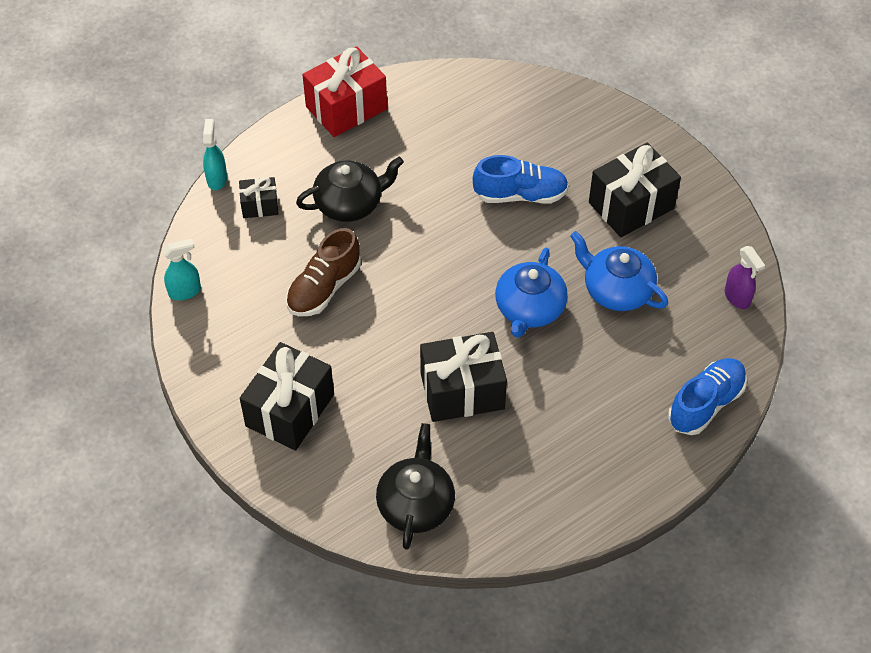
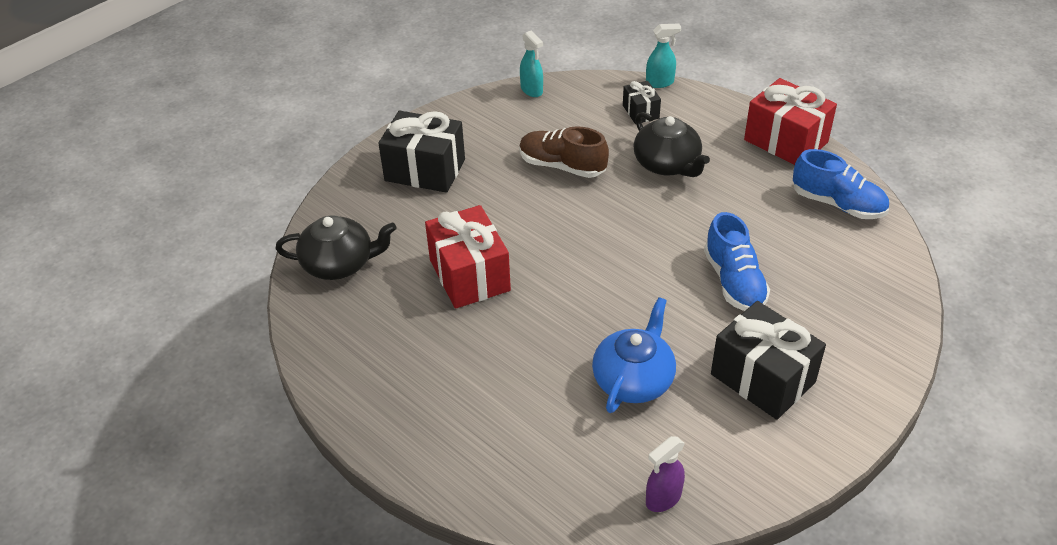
camera: 80 degrees right, 10 degrees down
(462, 391) = (469, 275): black gift -> red gift
(529, 309) = (584, 310): blue teapot -> none
(706, 404) = (498, 480): blue shoe -> blue shoe (837, 204)

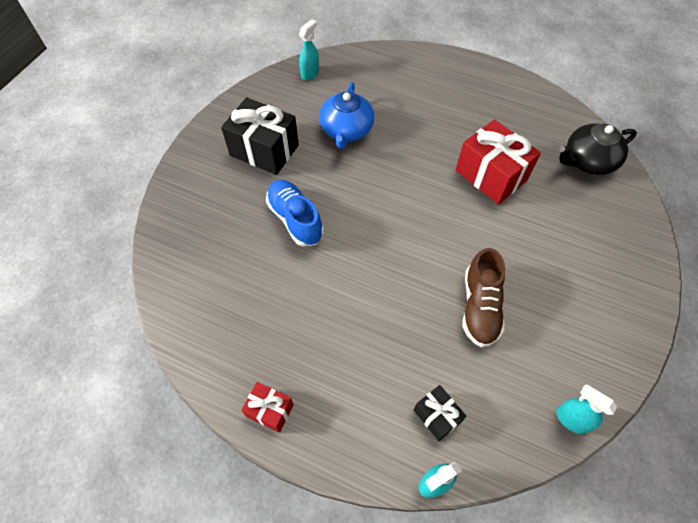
camera: 160 degrees right, 15 degrees up
(425, 170) = (596, 267): black gift -> none
(562, 166) = (480, 307): brown shoe -> brown shoe turned 90 degrees clockwise
(663, 498) = (310, 73): purple spray bottle -> turquoise spray bottle
(667, 164) = (383, 338): black teapot -> none
(786, 141) = (270, 410): red gift -> red gift, size x0.52
(837, 204) = (214, 328): blue shoe -> none

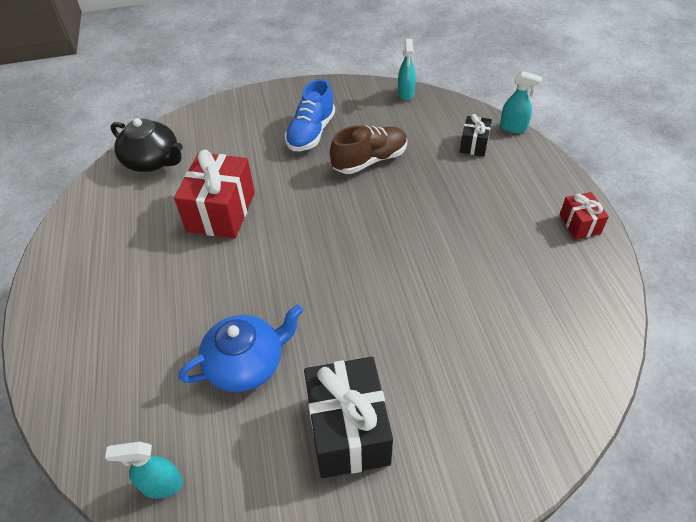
camera: 125 degrees left, 10 degrees down
(295, 219) = (410, 326): blue shoe -> blue shoe (311, 133)

